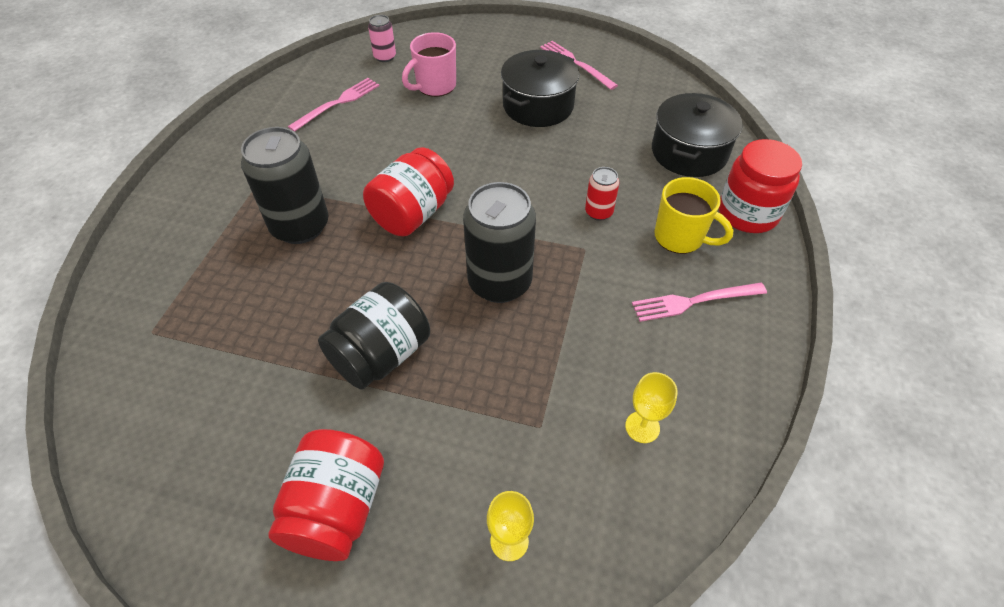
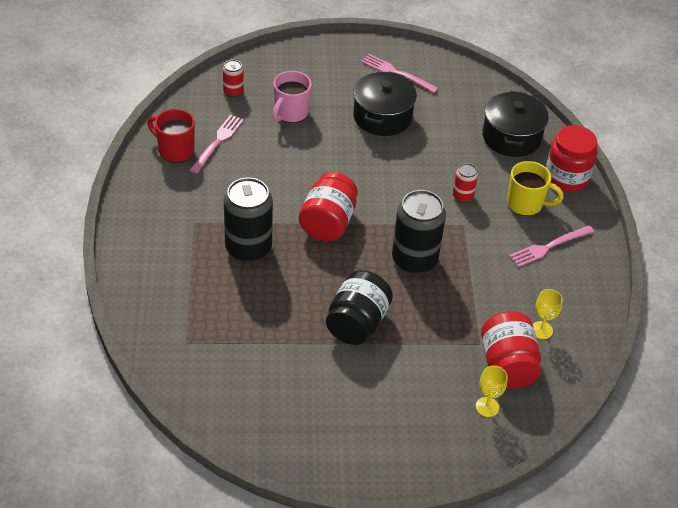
camera: 20 degrees left, 5 degrees down
(287, 104) = (175, 150): none -> red mug
(337, 508) = (377, 414): red jar -> red jar (507, 365)
(385, 57) = (233, 92): pink can -> red can

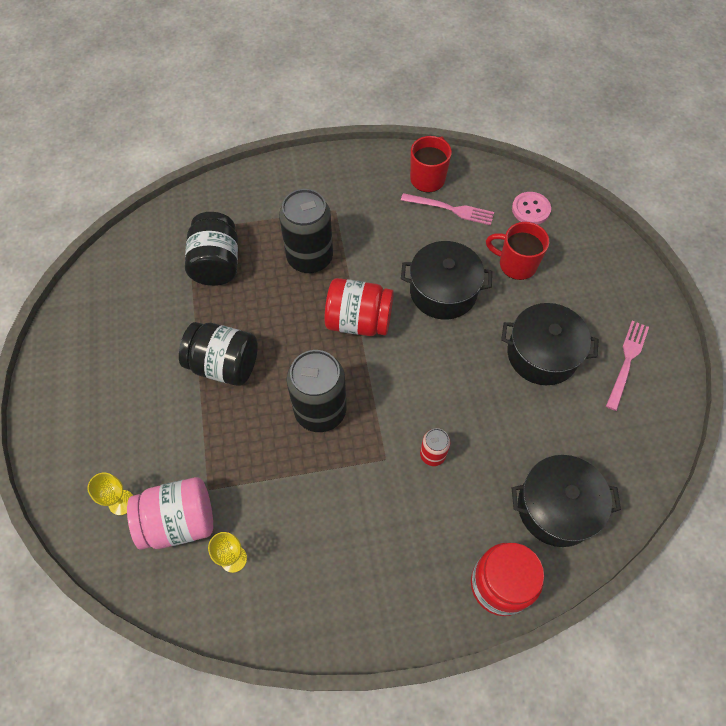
camera: 85 degrees right, 15 degrees up
(233, 92) = (530, 209): red can -> pink button
(237, 321) = (216, 263): none -> black jar
(290, 113) = (516, 264): pink mug -> red mug
(308, 163) = (443, 291): none -> black pot
(507, 365) = (179, 521): red jar -> pink jar
(526, 204) = (437, 532): yellow mug -> none
(549, 247) = (369, 563): pink fork -> none

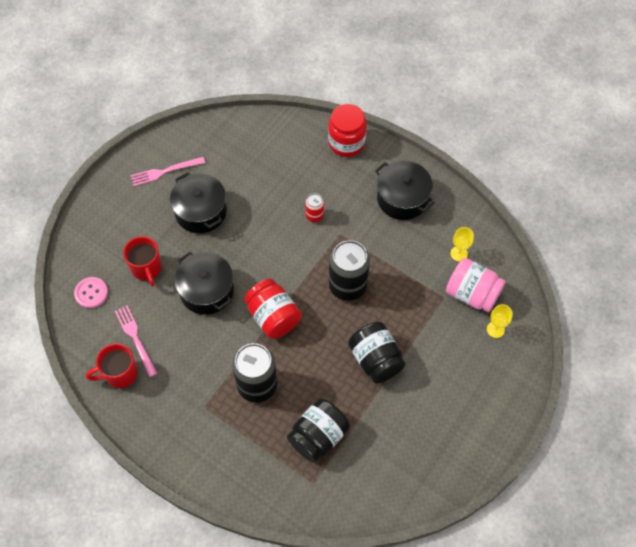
camera: 135 degrees left, 0 degrees up
(556, 508) = (285, 147): black pot -> black pot (402, 198)

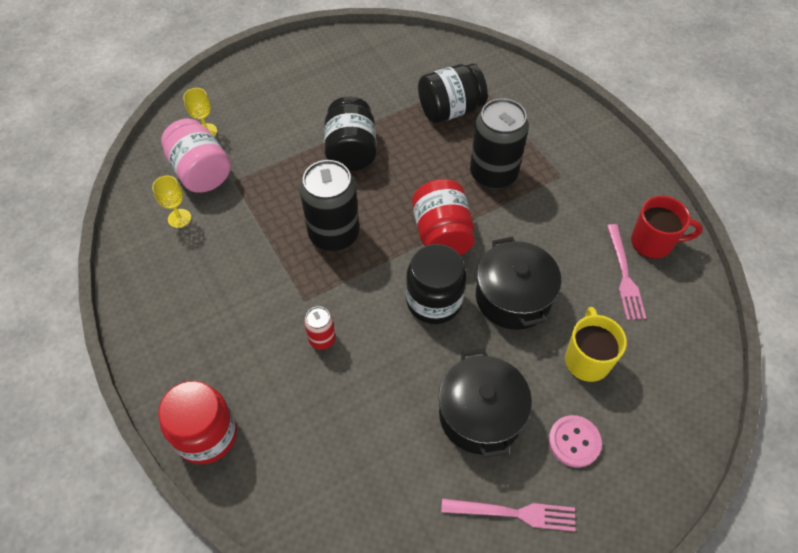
camera: 155 degrees left, 5 degrees down
(91, 293) = (674, 356): pink button -> pink button (574, 442)
(147, 269) = (587, 359): red mug -> yellow mug
(257, 267) = (434, 301): none -> black jar
(402, 198) = (192, 313): black pot -> none

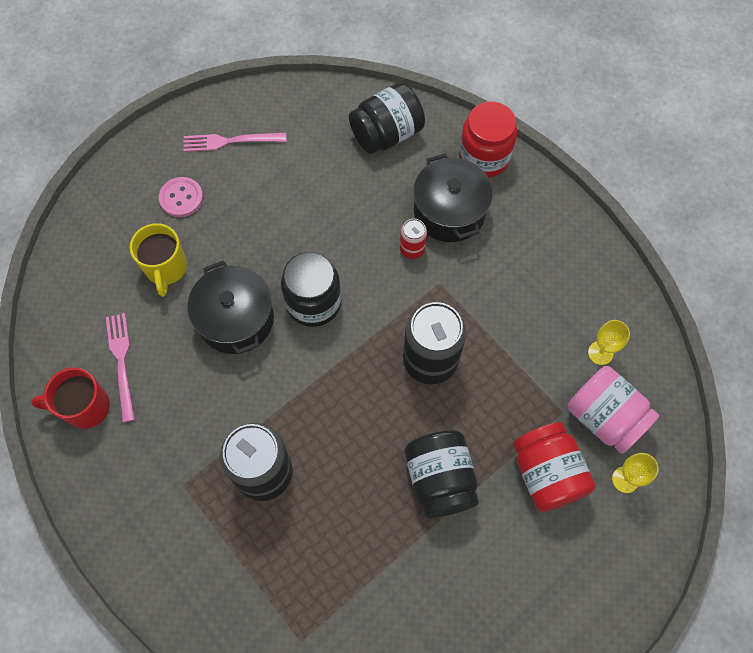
camera: 170 degrees right, 10 degrees up
(442, 234) = (315, 379): red jar -> red jar (546, 473)
(450, 110) = (327, 572): black jar -> black jar (386, 134)
(480, 415) = (261, 207): black pot -> black pot (449, 211)

